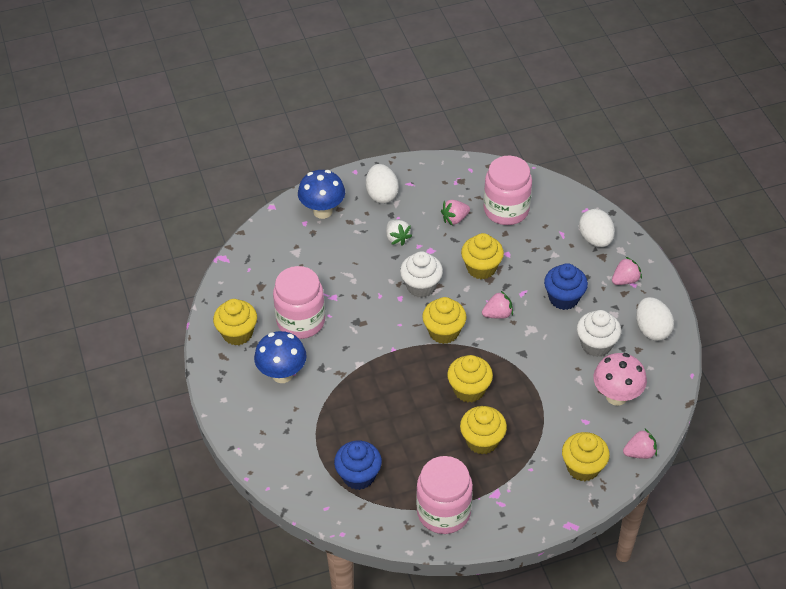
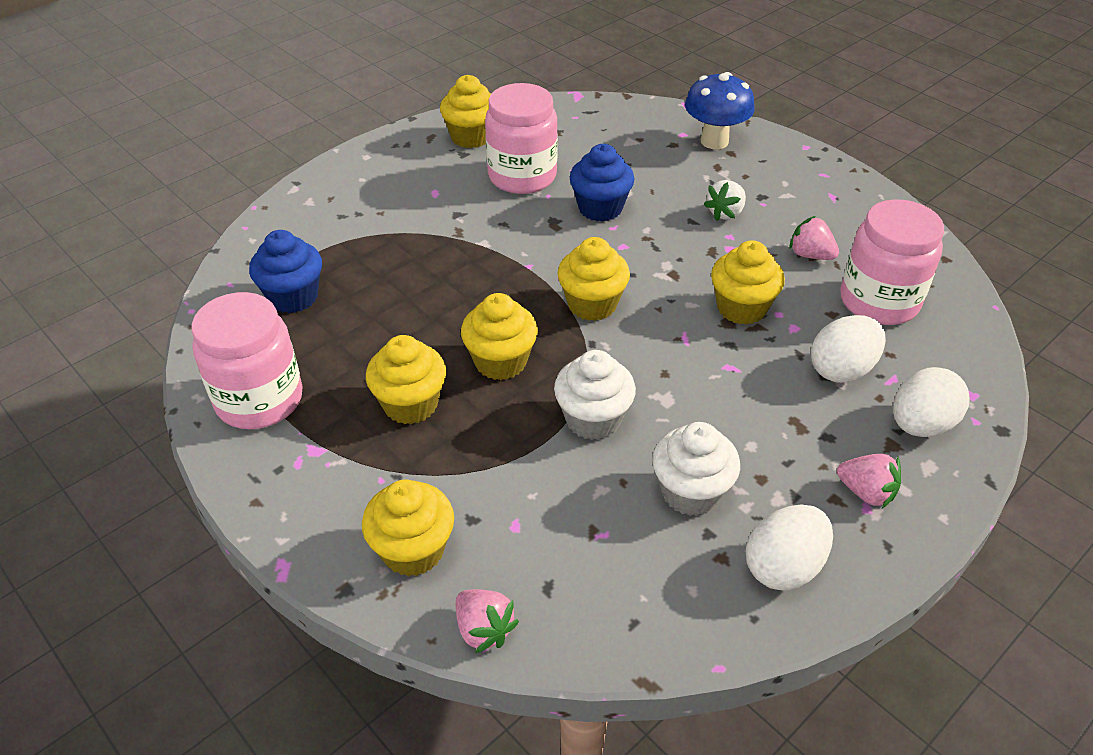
camera: 65 degrees right, 5 degrees down
(282, 374) = (428, 187): blue mushroom -> none
(382, 195) = (788, 179): white egg -> white egg (841, 369)
(421, 286) = (659, 259): white cupcake -> white cupcake (593, 419)
(498, 314) = (666, 351): pink strawberry -> none
(563, 298) = (758, 420): blue cupcake -> blue cupcake (600, 208)
(616, 396) = (594, 555): pink mushroom -> none

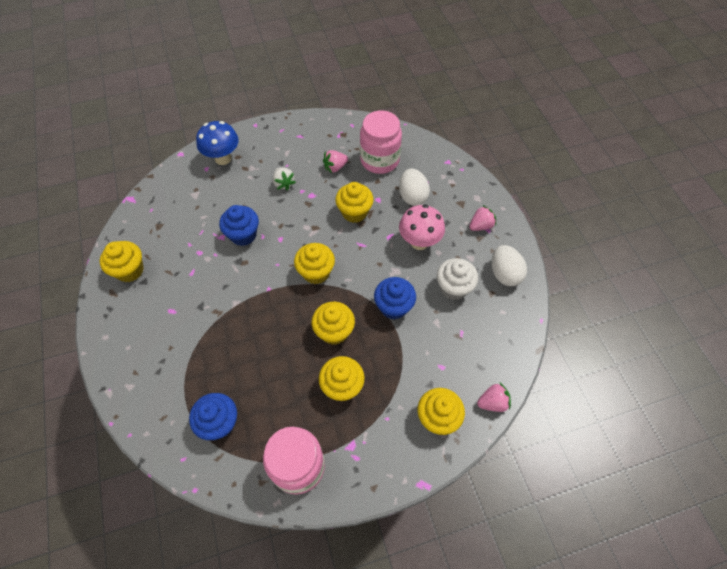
camera: 65 degrees left, 15 degrees up
(522, 176) = (189, 259): pink jar -> none
(593, 419) = (393, 307): white cupcake -> blue cupcake
(750, 411) = (419, 242): none -> pink mushroom
(920, 425) = (455, 188): white egg -> none

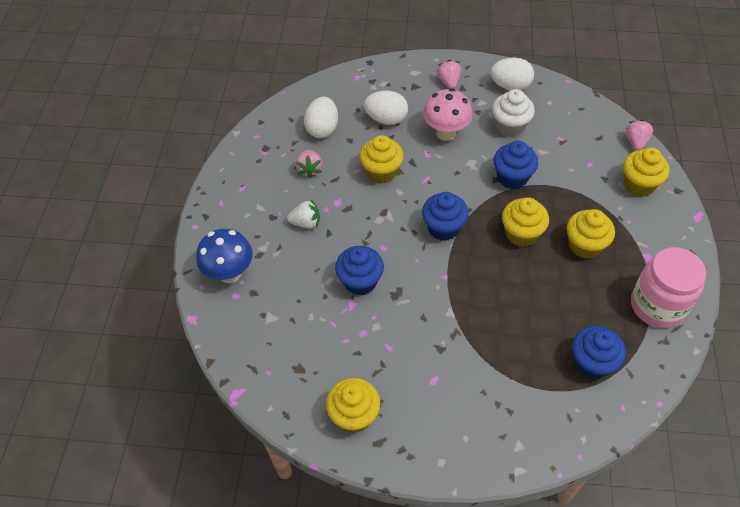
camera: 65 degrees left, 5 degrees down
(316, 272) = (443, 228): yellow cupcake -> blue cupcake
(379, 160) = (322, 129): pink jar -> white egg

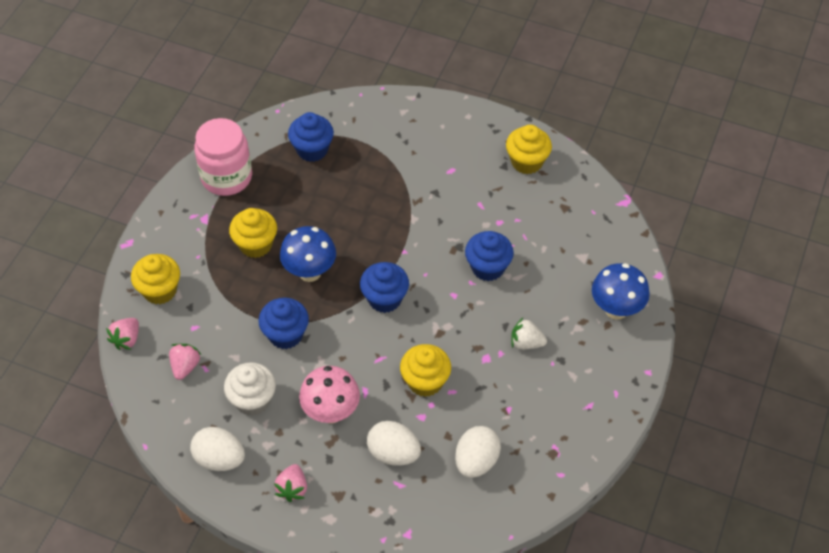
camera: 165 degrees left, 0 degrees up
(310, 169) = (506, 408): pink strawberry -> pink strawberry (185, 366)
(521, 233) = (310, 272): yellow cupcake -> blue mushroom

